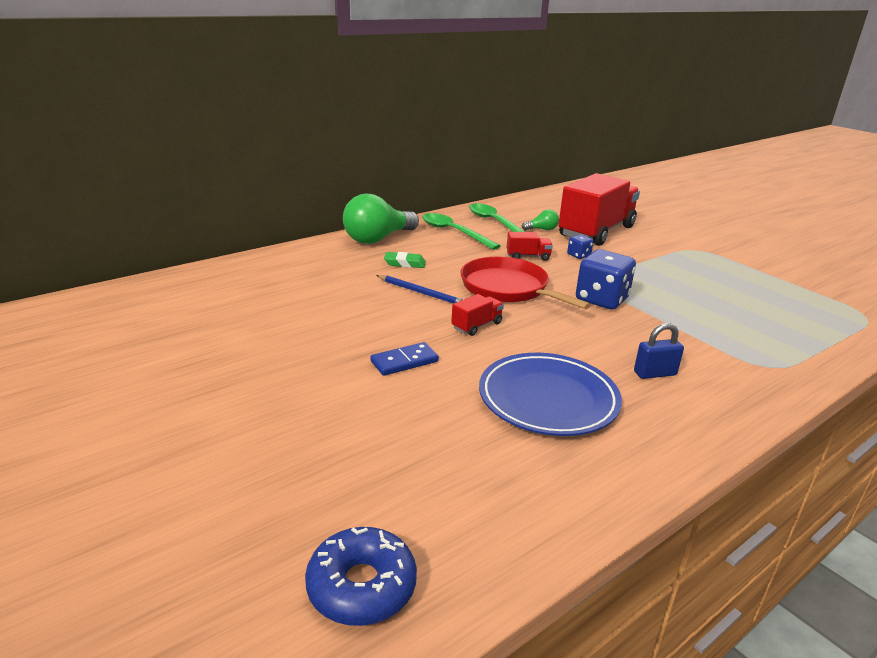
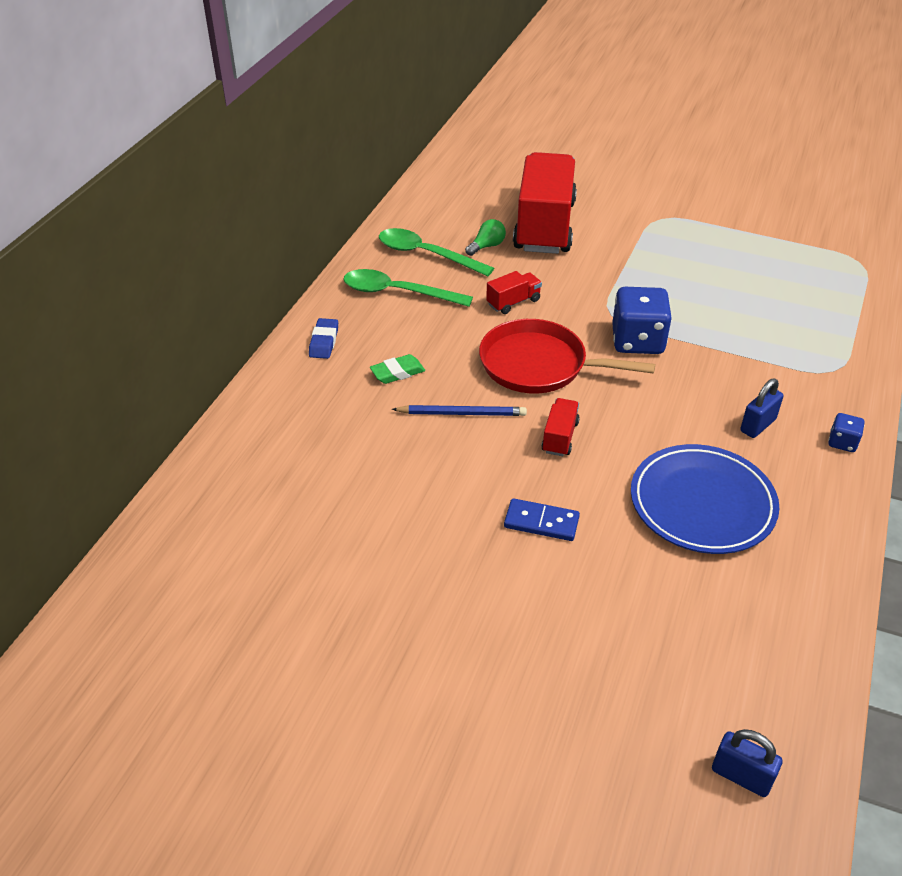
camera: 30 degrees left, 15 degrees up
(361, 586) = (741, 776): blue donut -> blue padlock
(378, 239) = (324, 342): green light bulb -> blue eraser
(404, 361) = (541, 522): blue domino -> blue domino turned 75 degrees clockwise
(578, 255) = (561, 277): blue dice -> blue dice (842, 442)

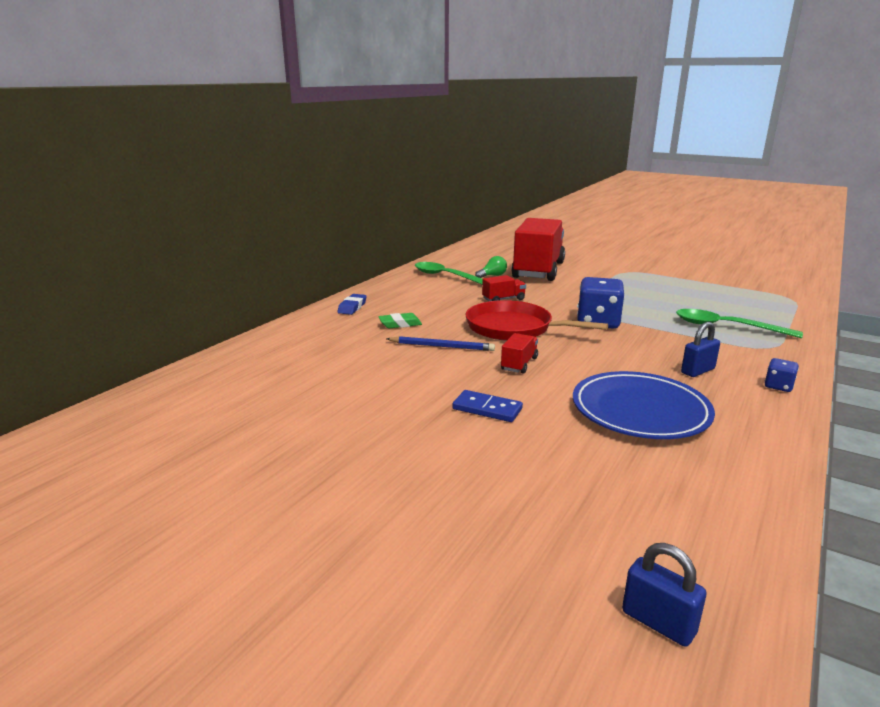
camera: 10 degrees right, 20 degrees down
(397, 292) = (418, 290): green spoon -> green spoon (726, 327)

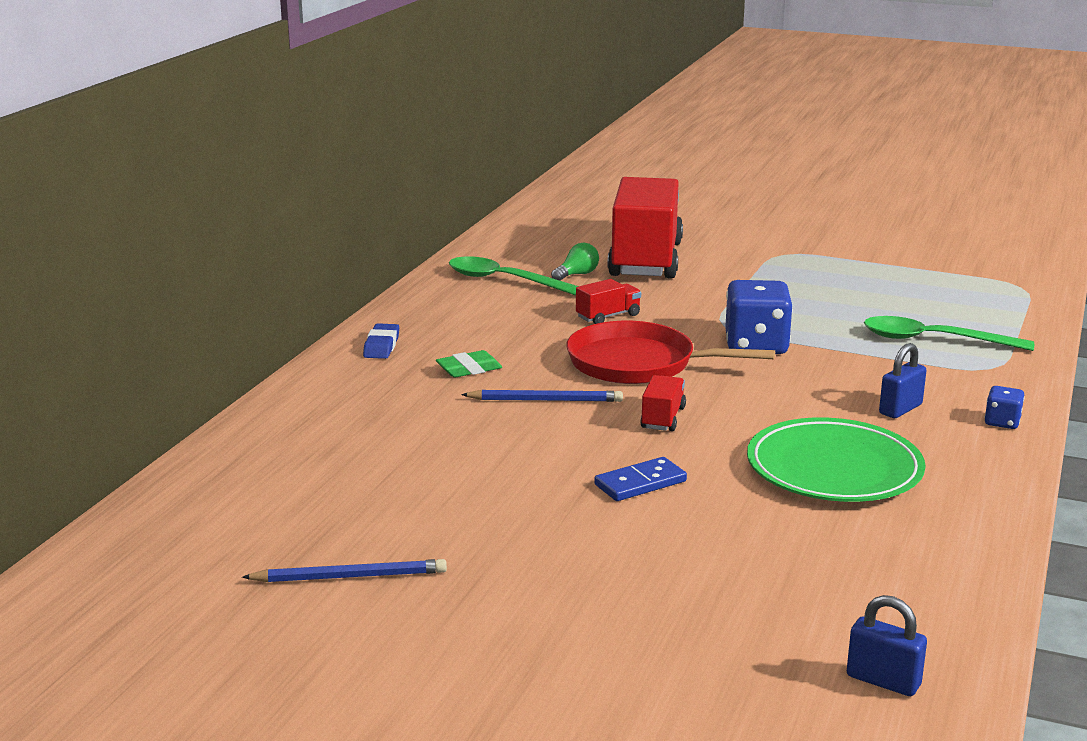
camera: 10 degrees left, 0 degrees up
(237, 462) = (350, 576): none -> blue pencil
(487, 409) = (640, 483): blue domino -> blue domino turned 45 degrees counterclockwise
(640, 411) = (834, 469): blue plate -> green plate

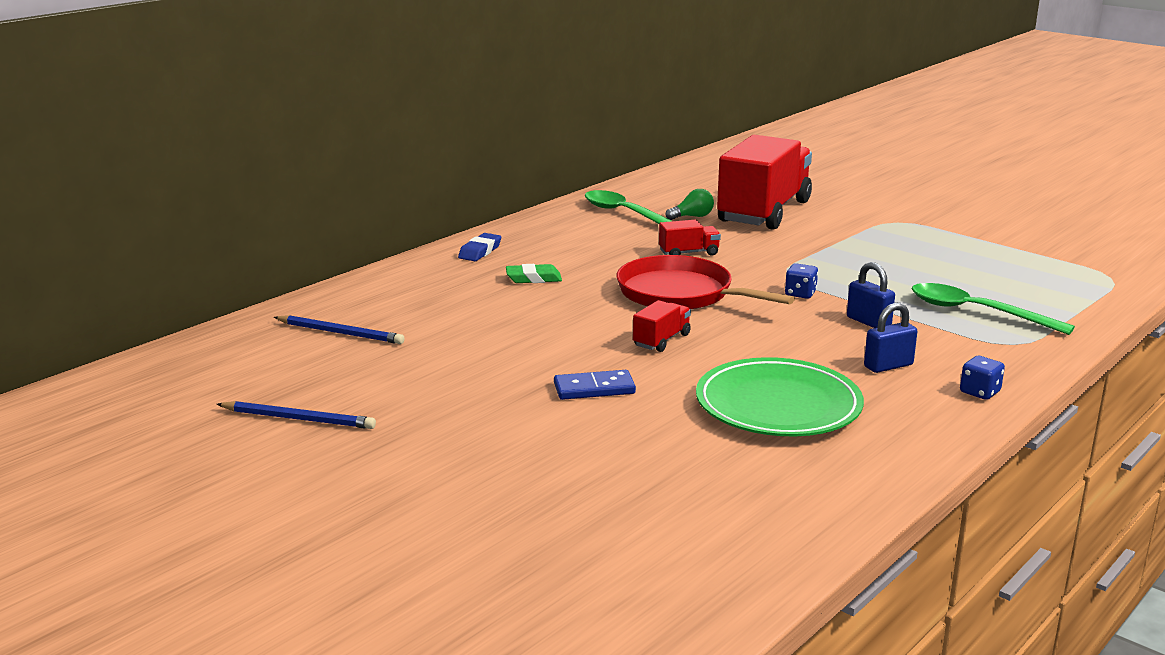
camera: 20 degrees right, 0 degrees up
(545, 400) = (574, 311): blue pencil -> blue pencil (340, 333)
(756, 345) = (800, 294): blue dice -> blue dice, size x0.48
(883, 681) = (659, 588): blue padlock -> blue padlock (868, 322)

